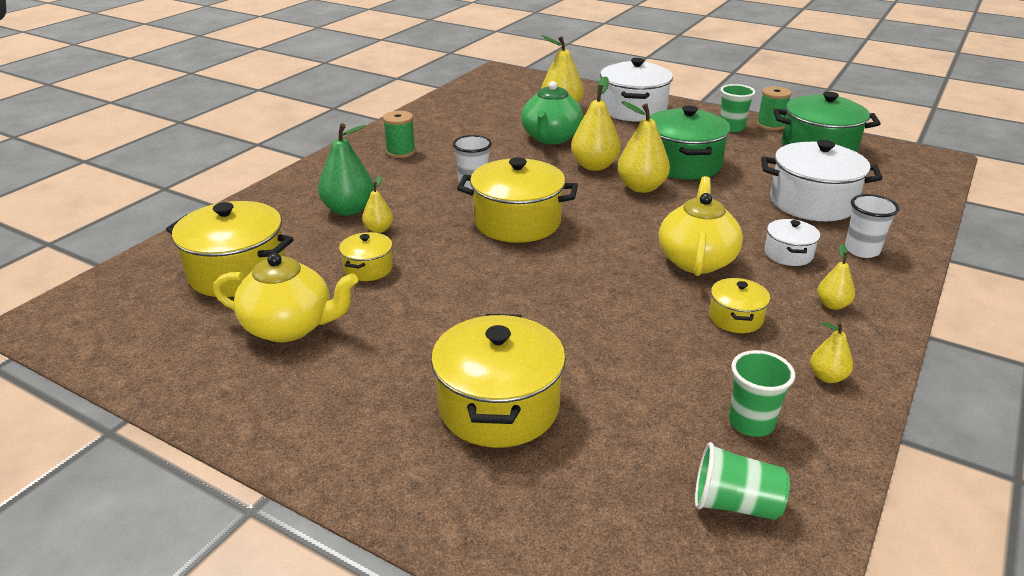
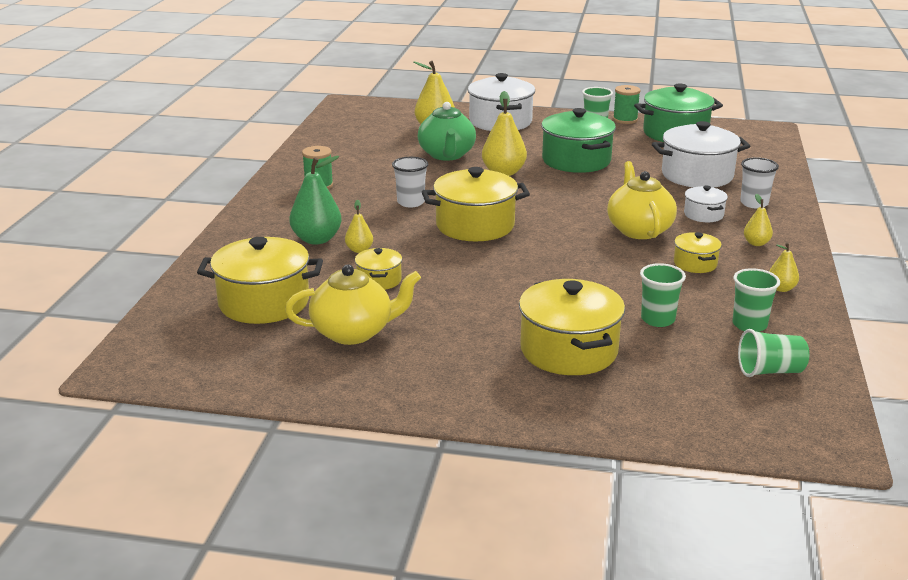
camera: 20 degrees left, 5 degrees down
(637, 387) = (658, 319): none -> green cup
(641, 187) = (556, 183): yellow pear -> none

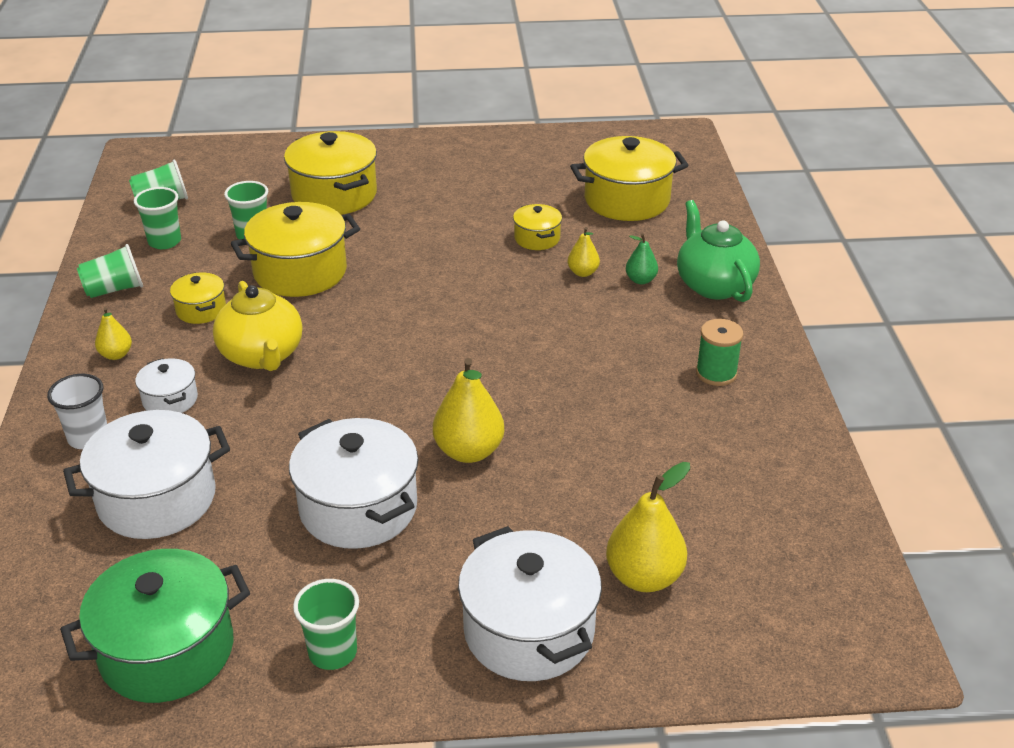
camera: 165 degrees right, 10 degrees up
(316, 239) = (640, 280): green pear -> green pear, size x0.54
(353, 332) = (526, 185): yellow teapot -> none
(410, 202) = (571, 359): white cup -> none
(447, 155) = (578, 486): green teapot -> green teapot (714, 285)
(475, 226) = (469, 330): yellow pot -> yellow pot (300, 272)
(576, 161) = (358, 508): green pot -> white pot
(625, 120) = (268, 697): green spool -> none
(781, 288) = (114, 289): yellow pear -> green cup

